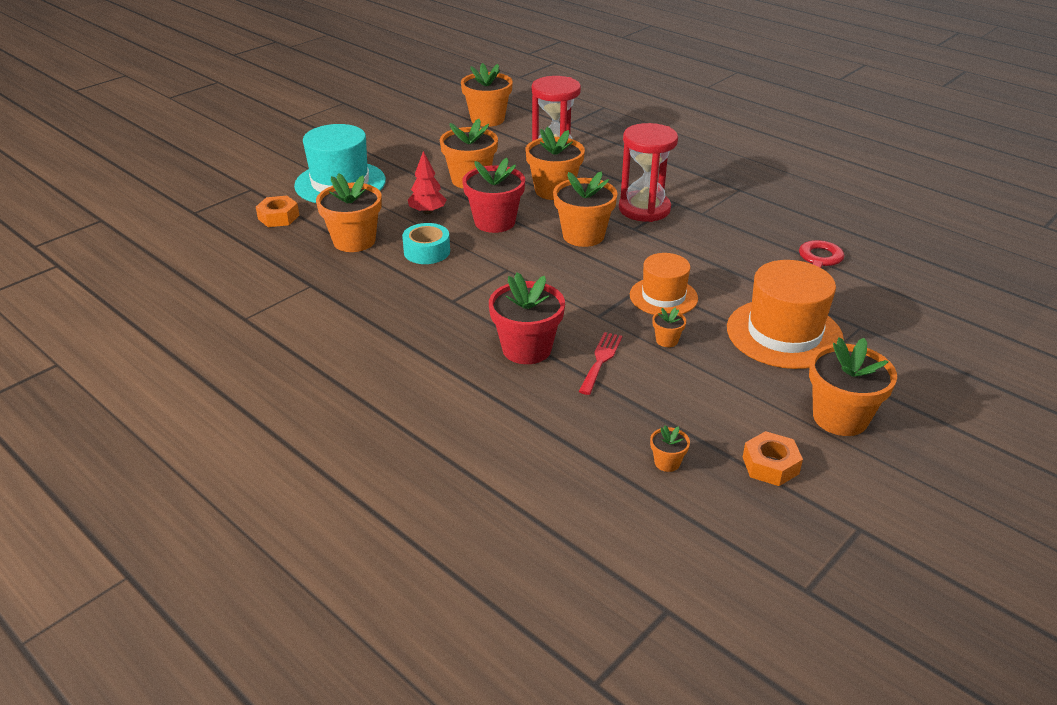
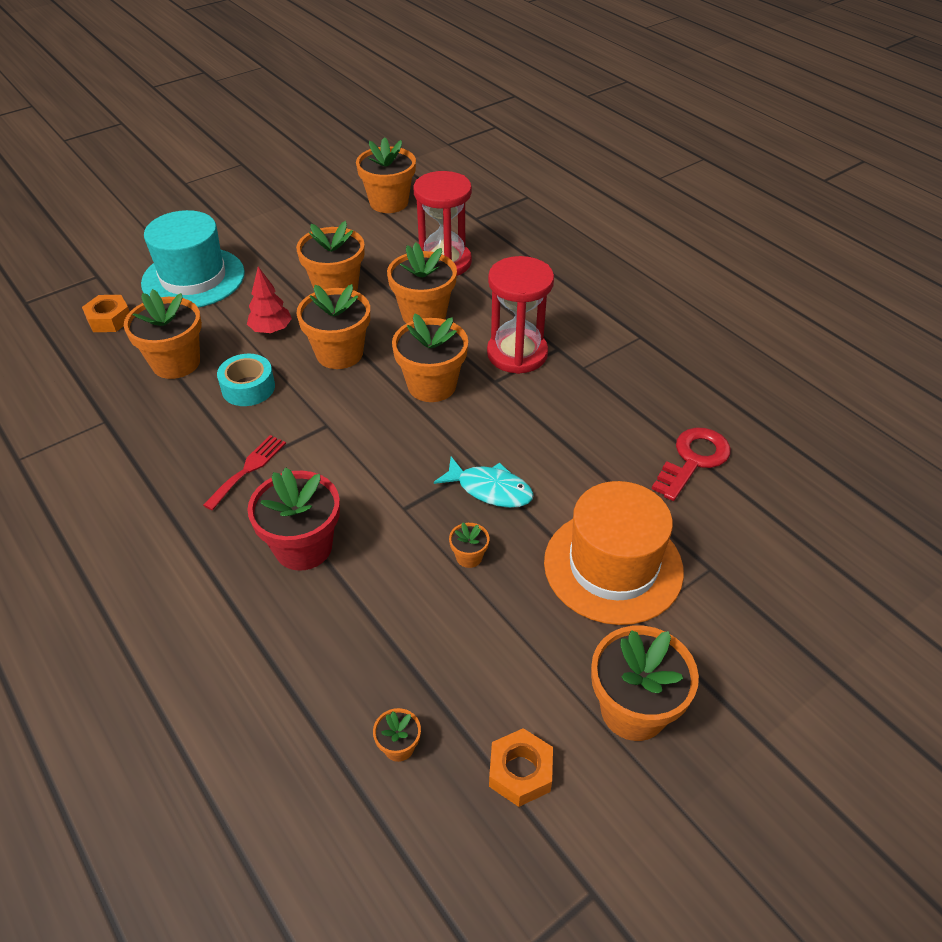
camera: 10 degrees right, 10 degrees up
(494, 222) = (339, 353): red flower pot -> orange flower pot
(601, 360) = (381, 576): red fork -> red fork (248, 469)
(663, 297) = (490, 489): orange hat -> turquoise fish

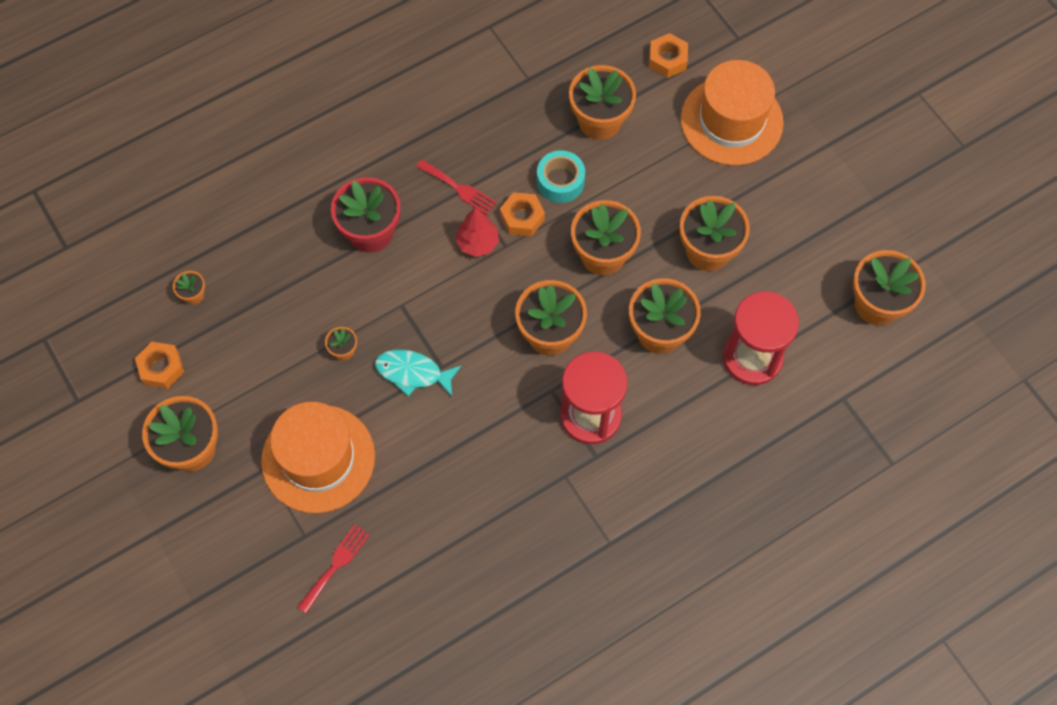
camera: 95 degrees right, 20 degrees up
(193, 278) = (731, 121): turquoise hat -> orange hat
(271, 330) = (643, 195): red tree -> red tree (477, 243)
(291, 414) = (522, 218): none -> orange nut
(490, 489) = (413, 373): turquoise fish -> turquoise fish turned 75 degrees clockwise
(693, 460) = (427, 552): red key -> none
(734, 535) = (336, 565): none -> red fork

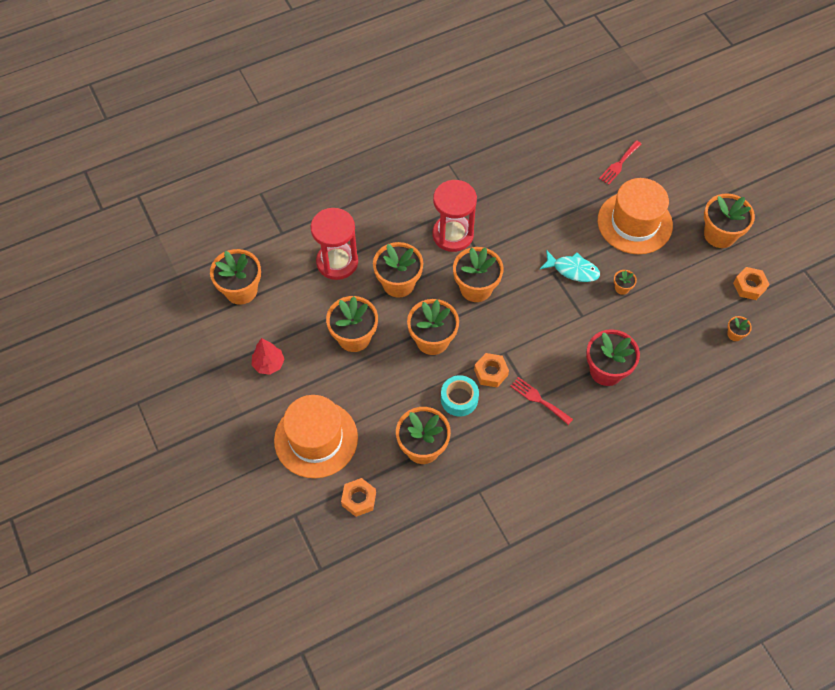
camera: 175 degrees left, 5 degrees down
(477, 243) = (525, 356): red tree -> red tree (269, 364)

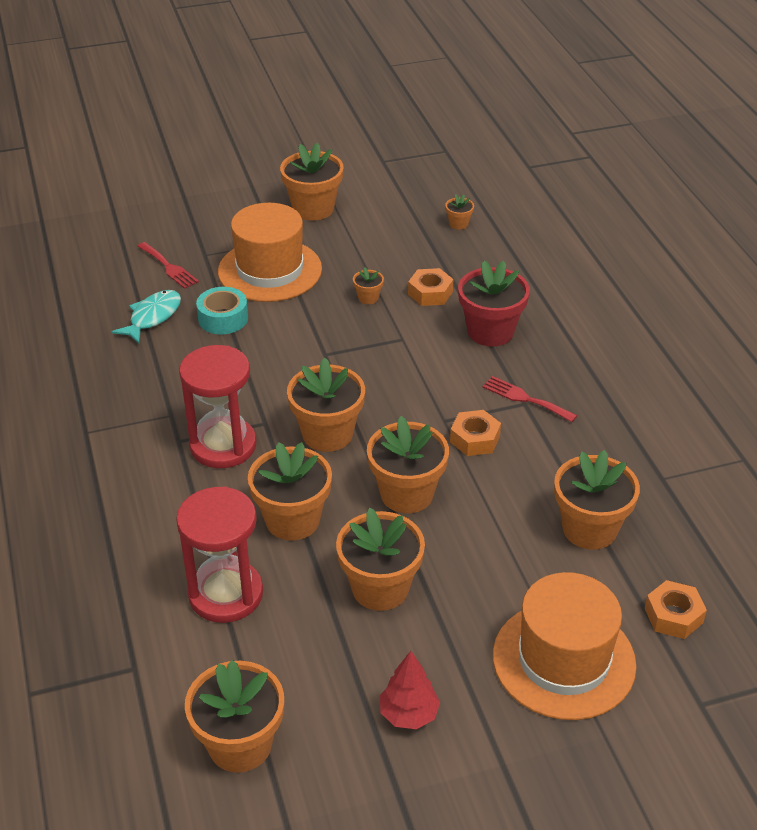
camera: 80 degrees left, 20 degrees down
(459, 399) = (513, 478): turquoise tape -> turquoise tape (223, 318)
(539, 399) = (525, 398): red fork -> red fork turned 75 degrees clockwise
(572, 270) = (326, 335): turquoise fish -> turquoise fish (152, 317)
(749, 286) = (394, 201): orange nut -> orange nut (430, 293)

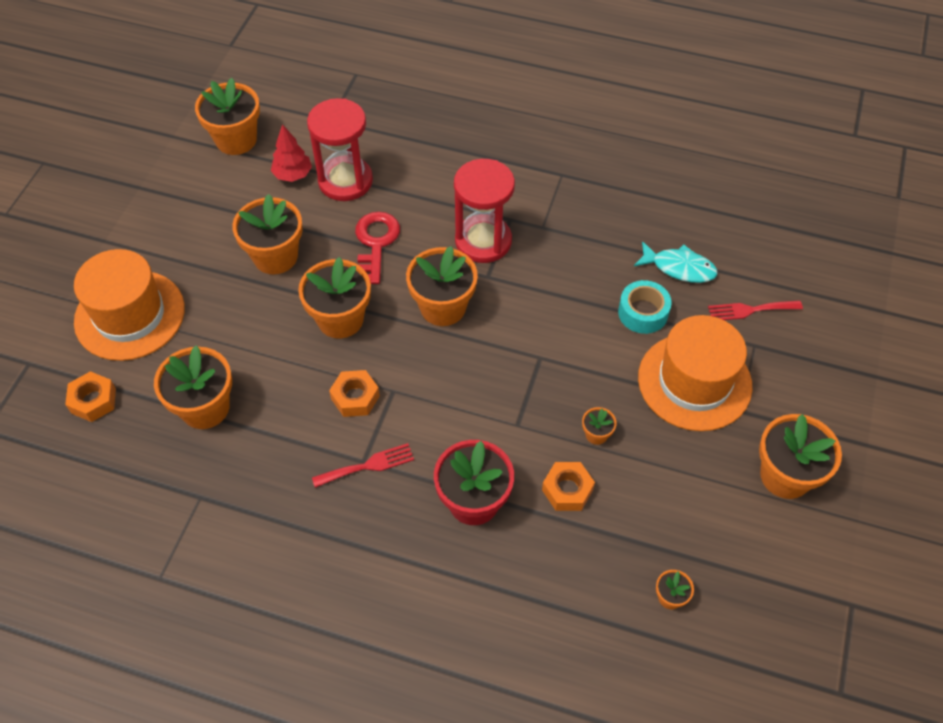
camera: 125 degrees right, 15 degrees up
(152, 317) = (679, 268): turquoise fish -> turquoise fish turned 45 degrees counterclockwise
(292, 520) = (375, 243): orange flower pot -> red key
(408, 714) = (177, 218): red tree -> red tree (293, 175)

